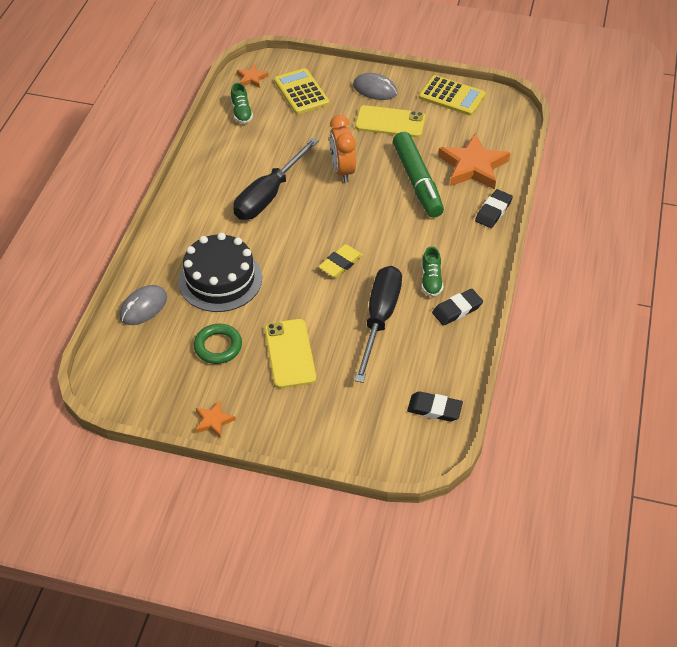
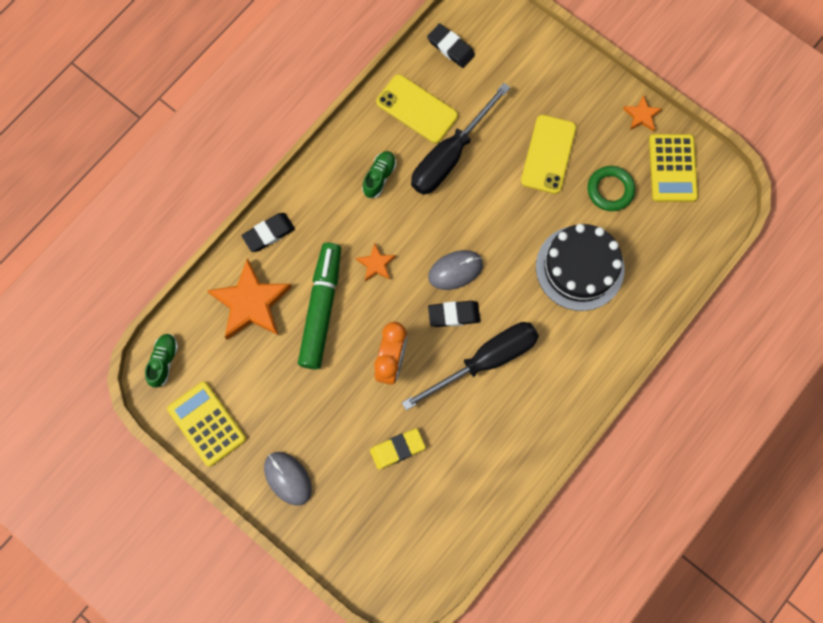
camera: 155 degrees left, 25 degrees up
(143, 307) = (665, 266): grey mouse -> grey mouse (455, 270)
(241, 112) = (461, 511): green shoe -> green shoe (164, 361)
(252, 78) = (424, 570): orange star -> orange star (376, 264)
(301, 92) = (376, 515): yellow calculator -> yellow calculator (672, 168)
(340, 263) = (454, 235): yellow eraser -> yellow eraser (397, 449)
(390, 122) = (300, 413): yellow phone -> yellow phone (417, 109)
(457, 309) = (374, 135): black eraser -> black eraser (454, 315)

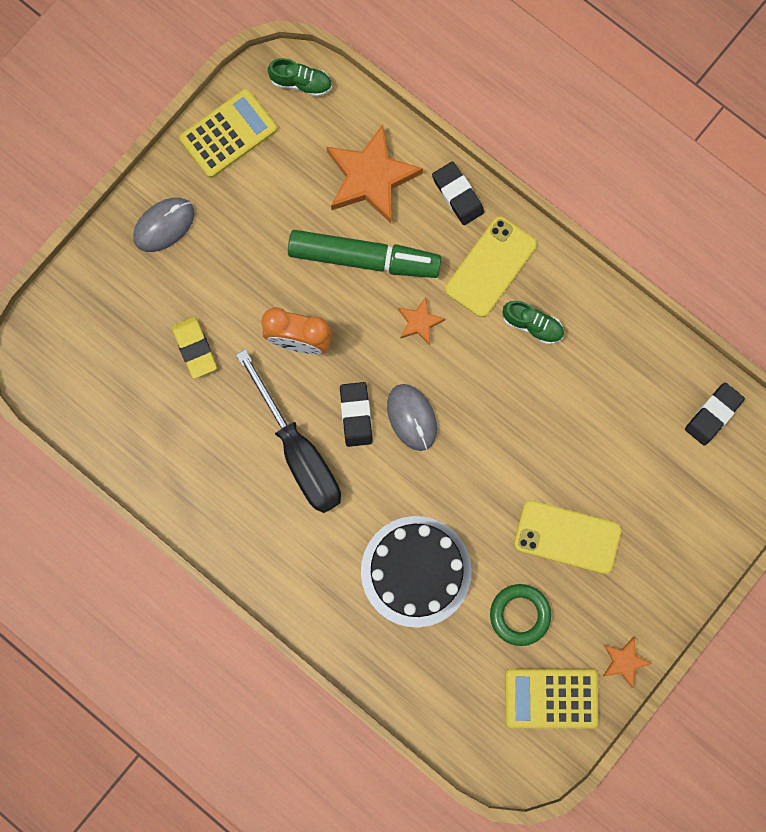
camera: 90 degrees right, 5 degrees up
(417, 109) = (625, 371): yellow phone -> yellow phone (490, 267)
(450, 155) = (563, 412): black screwdriver -> none

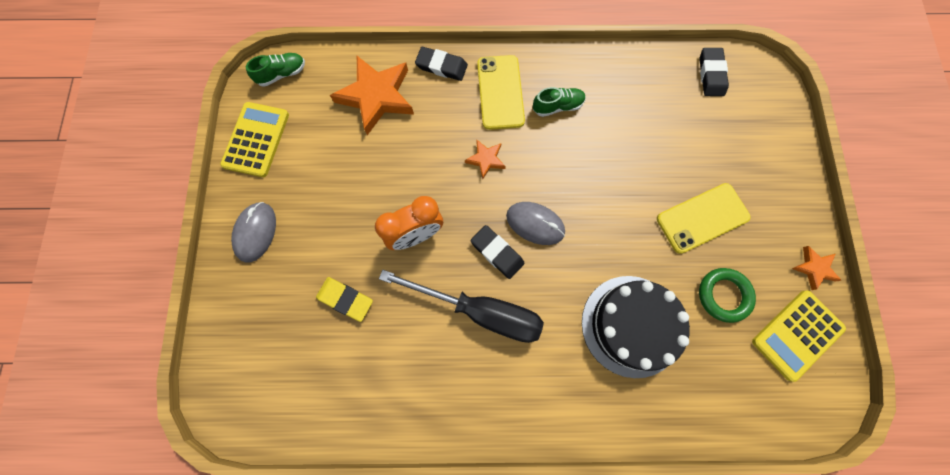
camera: 40 degrees left, 5 degrees down
(364, 259) = (415, 148): green marker -> none

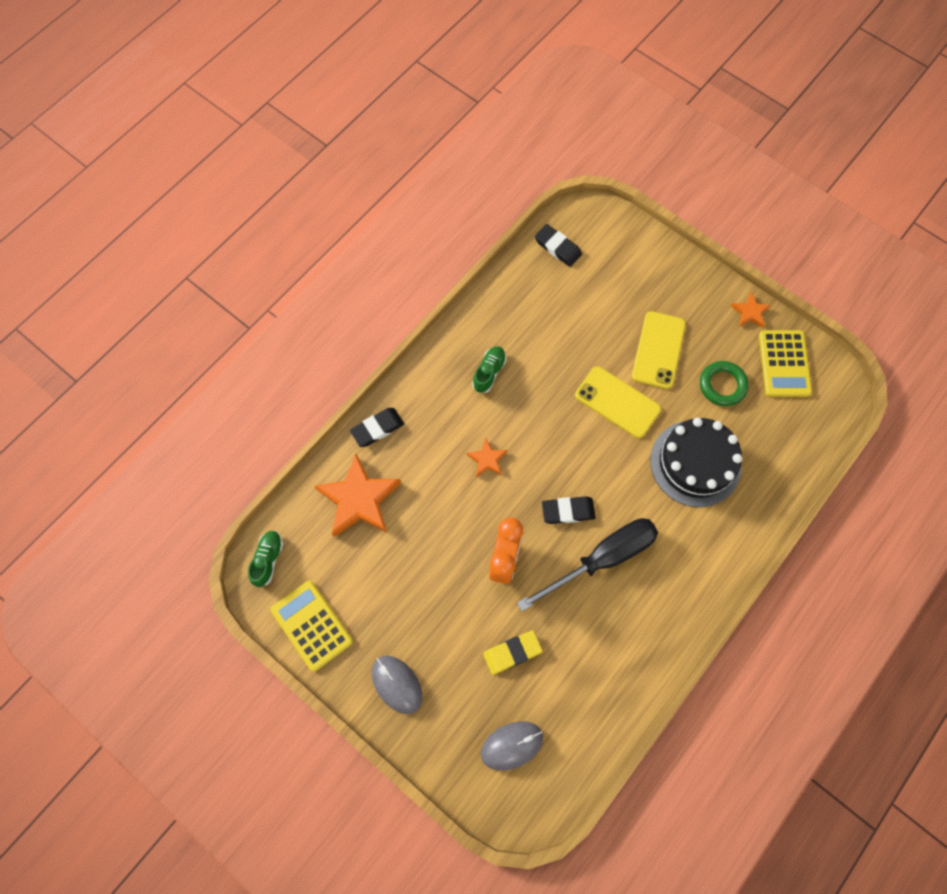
camera: 50 degrees left, 5 degrees down
(500, 92) = (440, 403): yellow phone -> yellow phone (617, 402)
(535, 224) = (568, 466): grey mouse -> grey mouse (512, 745)

